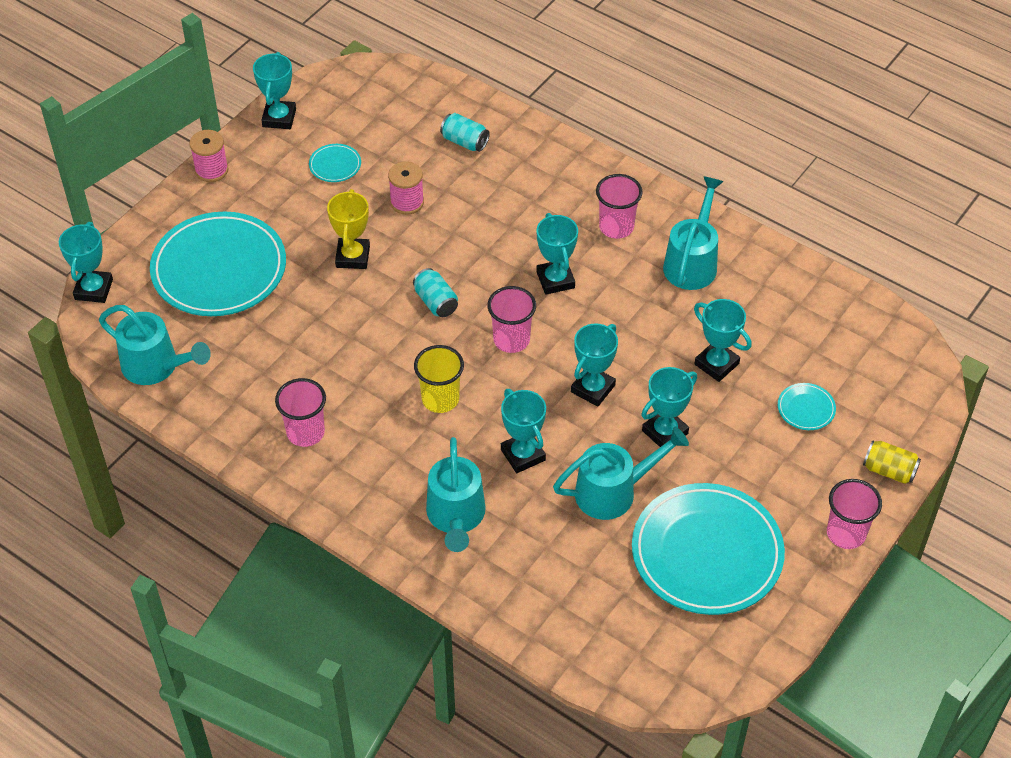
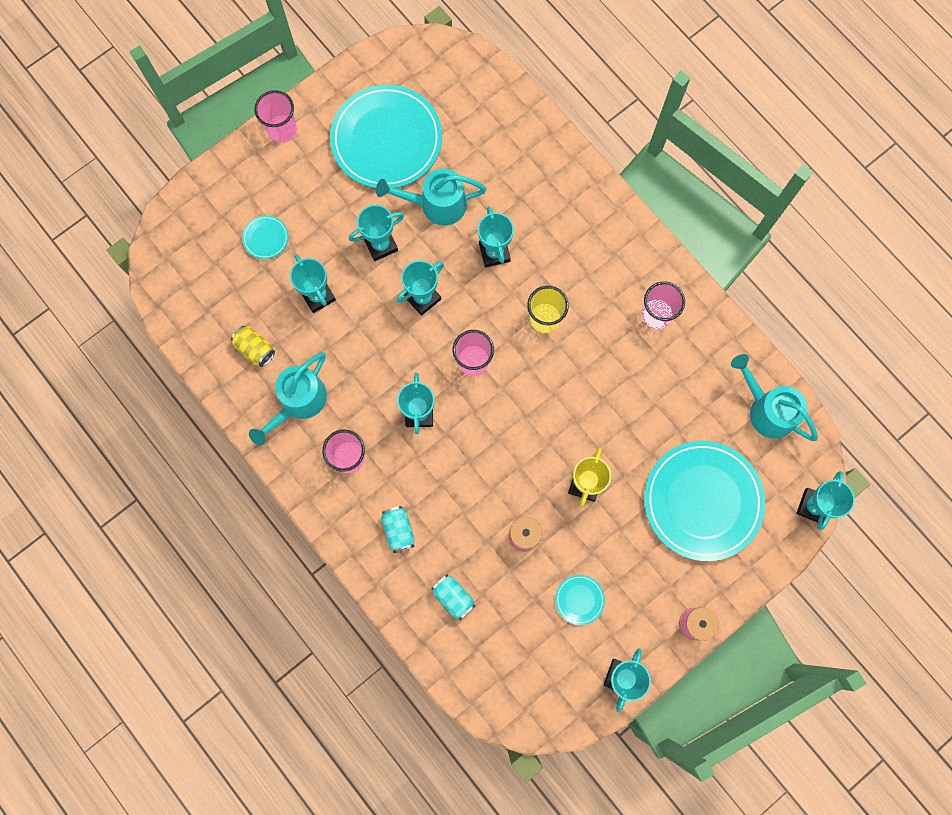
camera: 165 degrees left, 25 degrees up
(436, 302) = (525, 416): turquoise can -> turquoise can (398, 530)
(456, 518) = (558, 212): turquoise watering can -> none
(889, 470) = (228, 171): yellow can -> yellow can (255, 349)

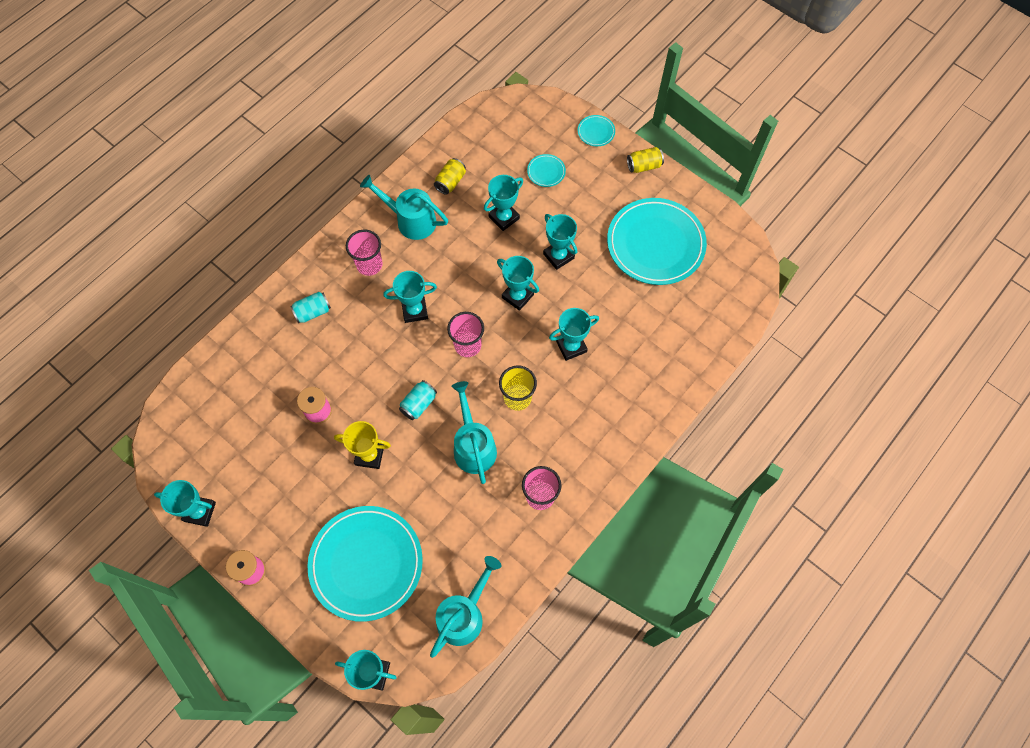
camera: 80 degrees right, 10 degrees down
(282, 130) = (644, 166): pink cup -> yellow can
(435, 204) = (605, 292): turquoise watering can -> turquoise watering can (473, 445)
(453, 597) = (260, 363): turquoise can -> turquoise can (419, 404)
(579, 599) = (265, 466): turquoise plate -> turquoise plate (596, 132)

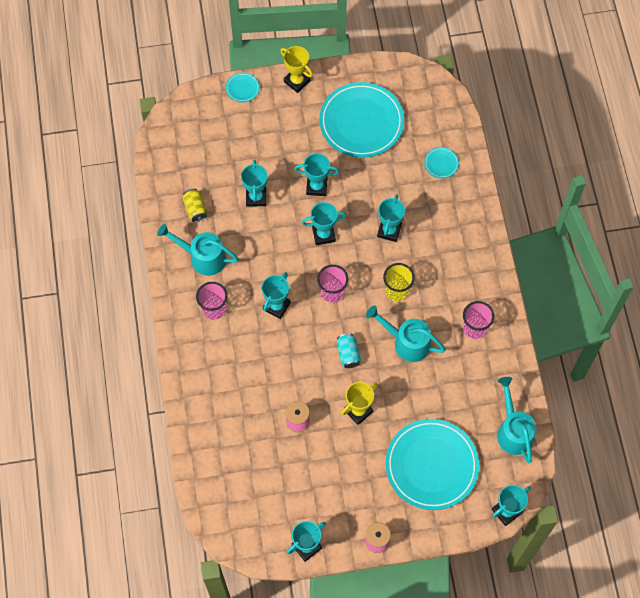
camera: 50 degrees left, 0 degrees up
(313, 312) = (218, 372): turquoise can -> none
(410, 220) = (202, 257): turquoise watering can -> turquoise watering can turned 45 degrees clockwise
(546, 172) = (244, 143): turquoise plate -> turquoise plate (441, 163)
(644, 166) = (297, 81): yellow can -> yellow trophy

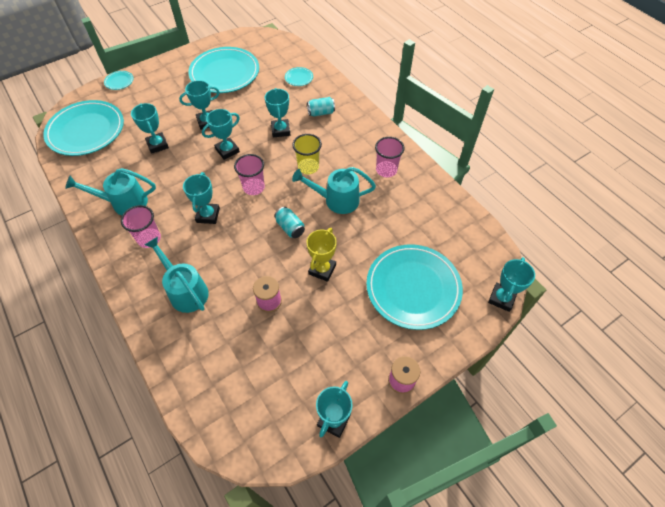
camera: 25 degrees left, 10 degrees down
(190, 147) = (86, 131): none -> turquoise plate
(195, 209) = (105, 170): yellow can -> none
(297, 81) = (162, 65): yellow trophy -> none
(443, 224) = (321, 113): none -> turquoise can
(513, 430) = (464, 231): turquoise watering can -> turquoise watering can (185, 290)

